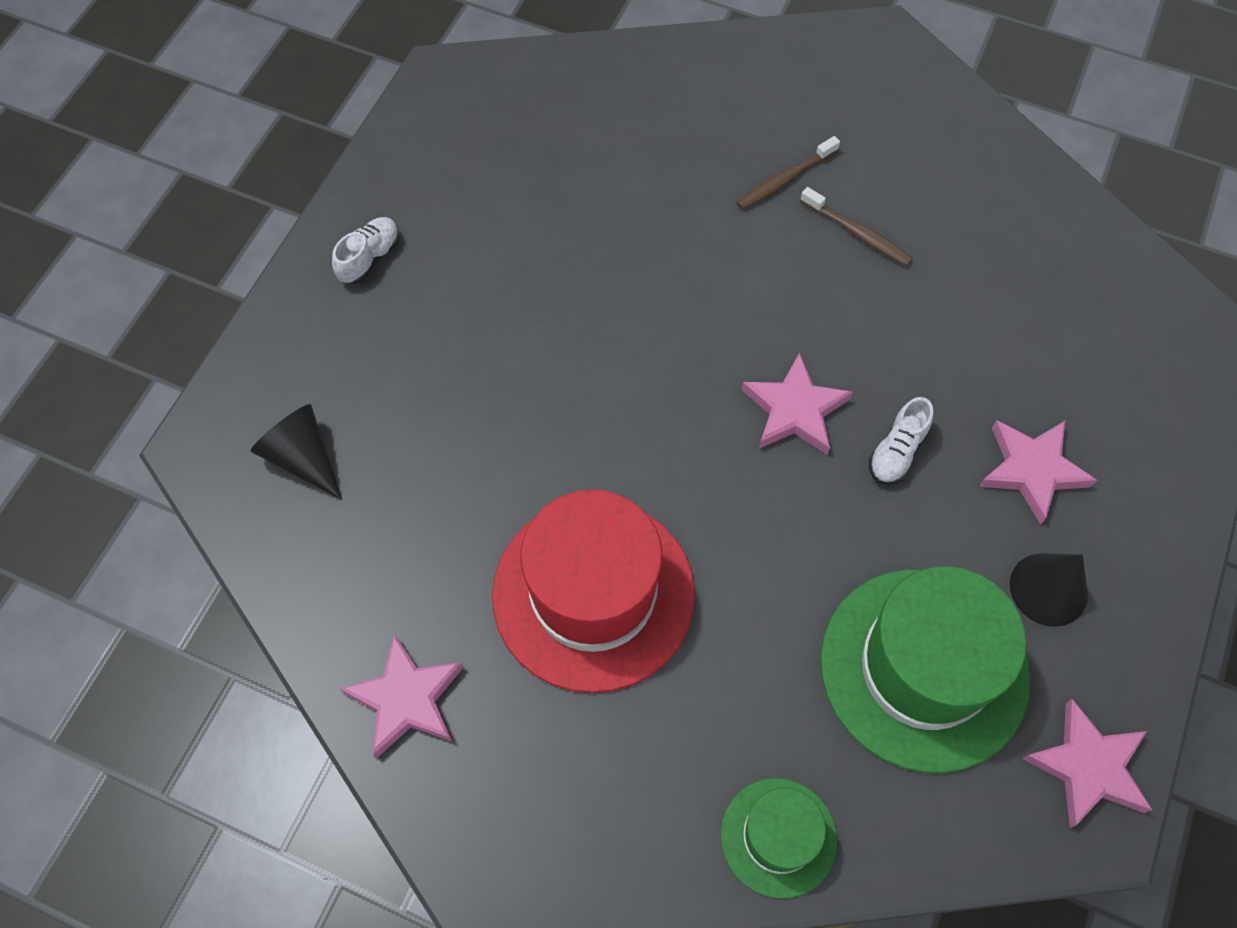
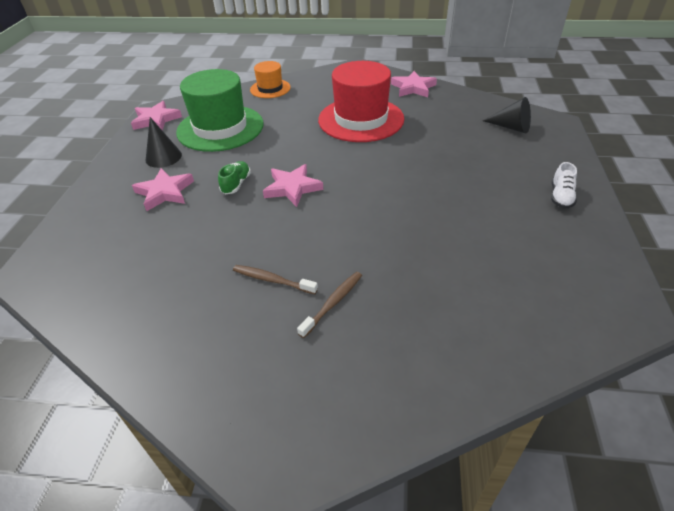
camera: 165 degrees right, 20 degrees down
(778, 837) = (270, 88): green hat -> orange hat
(897, 452) = (236, 184): white shoe -> green shoe

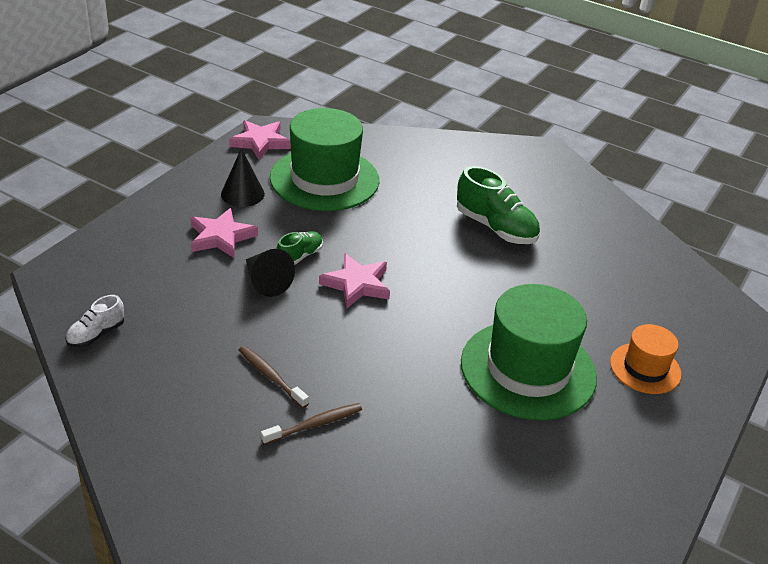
camera: 20 degrees right, 5 degrees down
(270, 88) = (415, 145): orange hat -> orange hat (645, 368)
(361, 119) = (495, 228): red hat -> green shoe
(413, 88) = (595, 207): pink star -> none
(453, 199) = (528, 369): none -> green hat
(511, 127) = (679, 308): black cone -> black cone (266, 282)
(560, 197) = (661, 418): white shoe -> white shoe (96, 334)

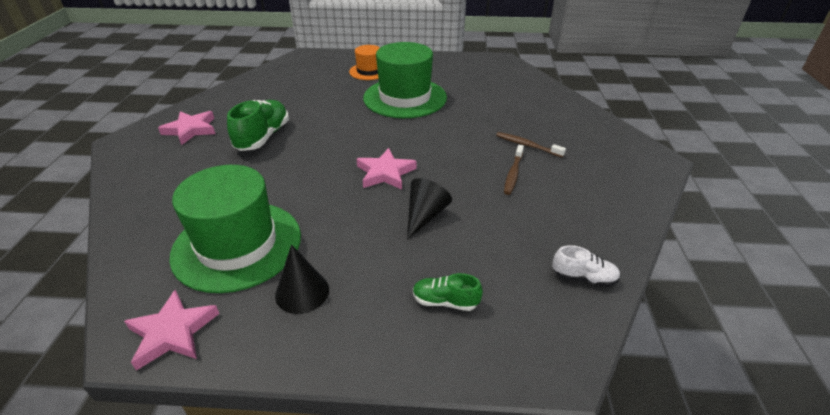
camera: 115 degrees left, 0 degrees up
(221, 237) = (389, 270): pink star -> pink star (191, 130)
(299, 256) = (376, 211): green shoe -> green shoe (445, 301)

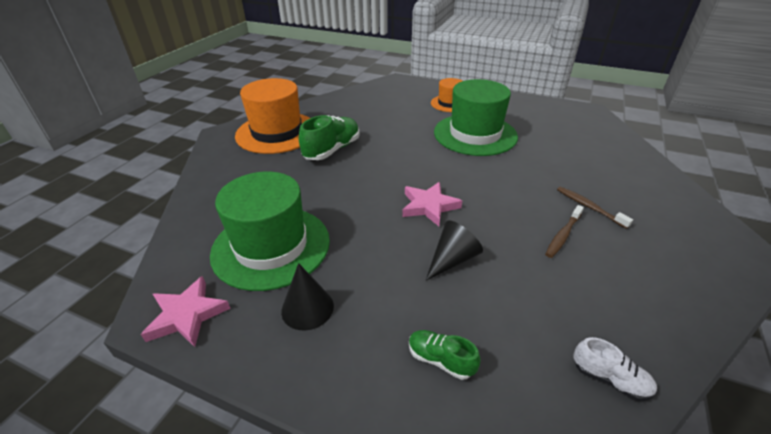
camera: 20 degrees right, 0 degrees up
(191, 130) = (277, 132): pink star -> orange hat

